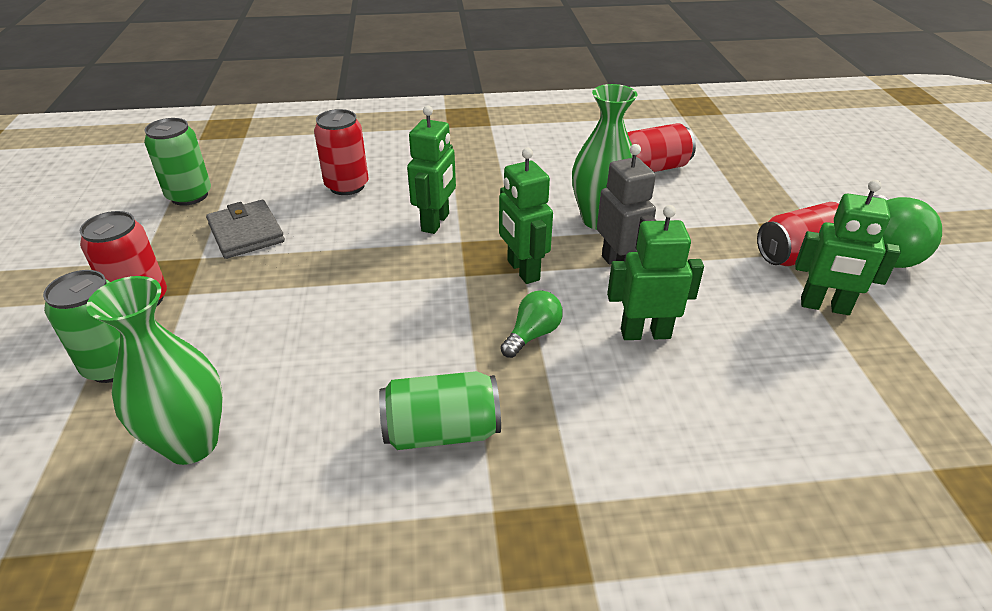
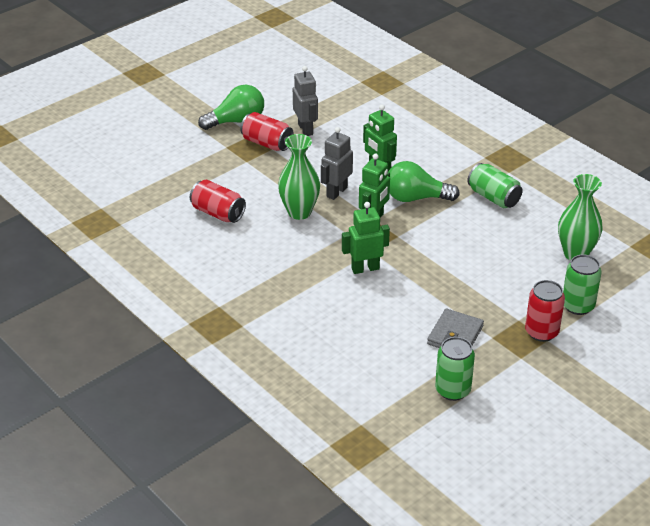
camera: 125 degrees left, 0 degrees up
(347, 186) = (367, 326): red can -> none
(532, 335) = (416, 198): green light bulb -> green light bulb, size x1.76
(824, 306) = (305, 129): green robot -> grey robot

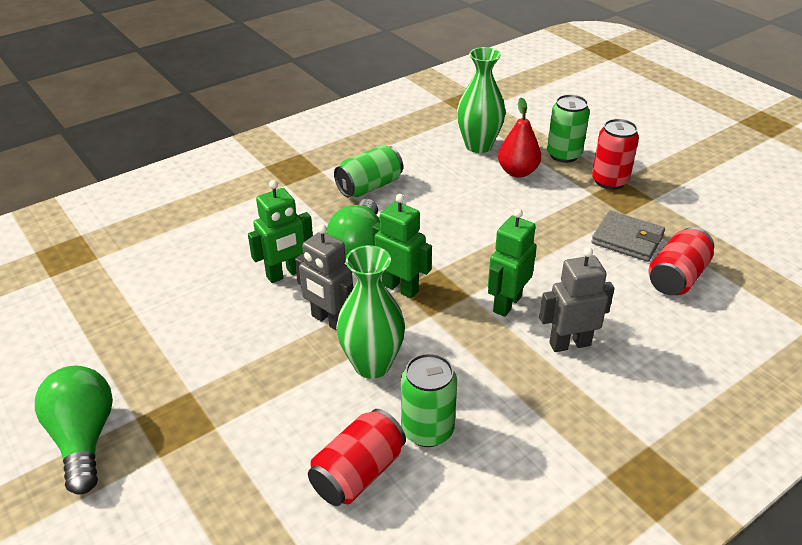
camera: 85 degrees left, 0 degrees up
(267, 143) = (171, 397): red can -> red can (676, 277)
(305, 129) = (151, 346): grey robot -> grey robot (569, 344)
(365, 268) = (507, 304): green robot -> green robot turned 45 degrees clockwise
(452, 390) = (721, 250): green can -> green can (427, 430)
(539, 277) = (517, 172): none -> red pear

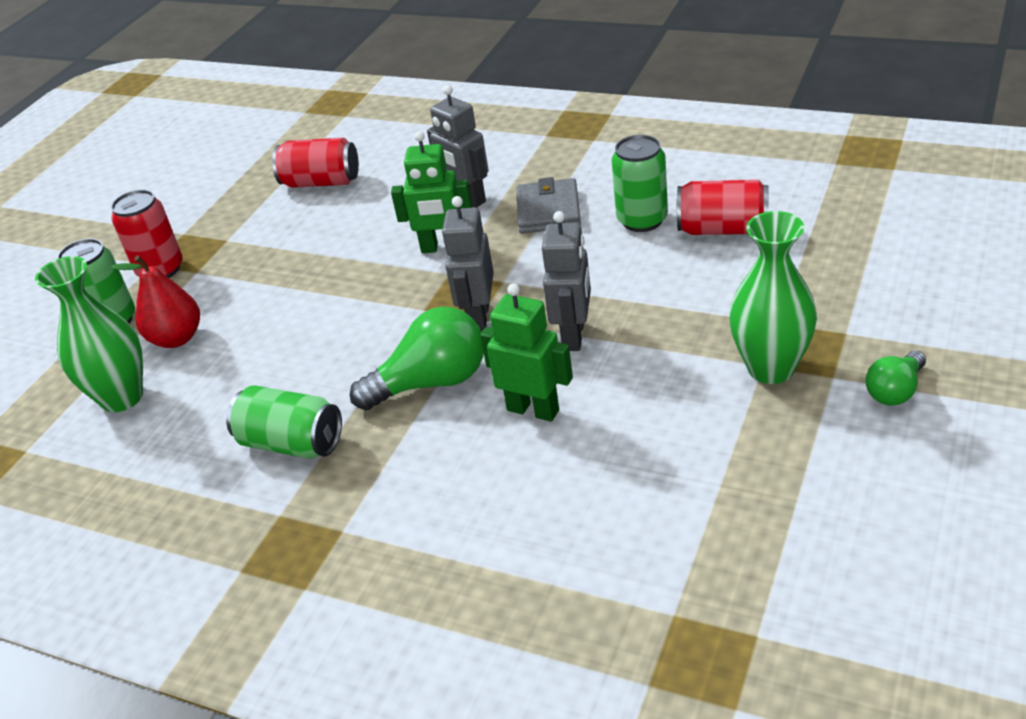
camera: 115 degrees left, 0 degrees up
(84, 438) = (895, 391): green light bulb -> green light bulb, size x0.57
(372, 365) = (604, 280): green vase -> green vase (771, 368)
(400, 288) = (478, 317): green robot -> grey robot
(627, 239) = (276, 223): grey wallet -> grey wallet (548, 210)

